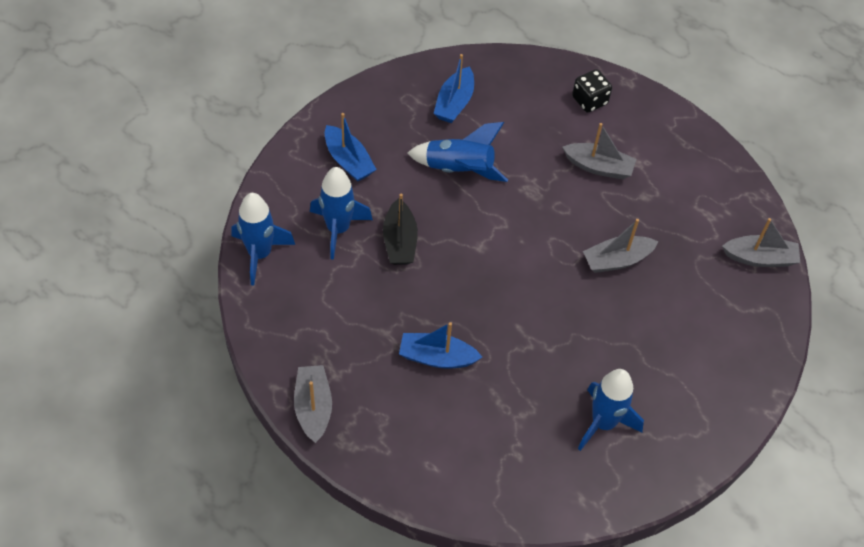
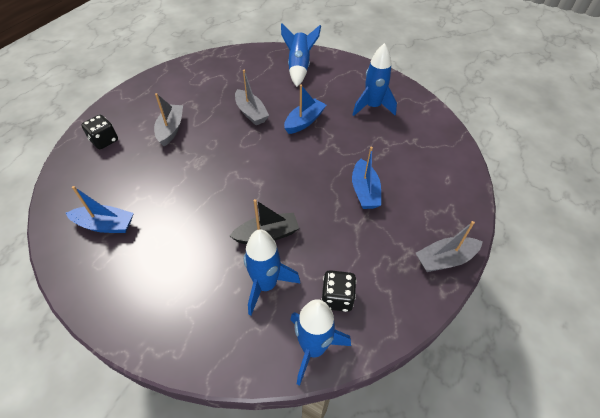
camera: 100 degrees left, 5 degrees down
(303, 287) = (337, 298): none -> black dice
(348, 161) = (182, 296): blue boat -> blue boat (304, 121)
(459, 169) = (183, 208): blue rocket -> blue rocket (299, 67)
(760, 258) = (233, 58): grey boat -> none

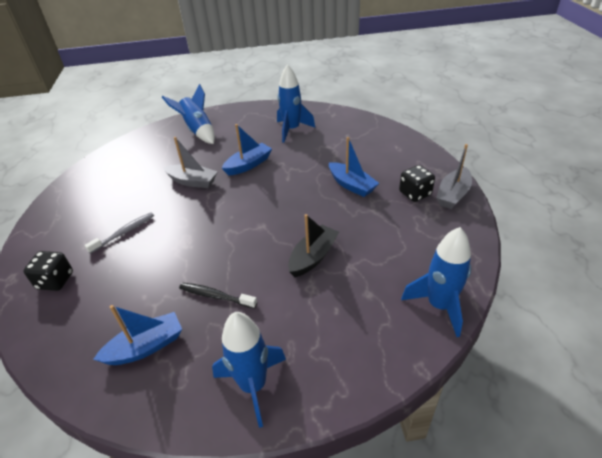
camera: 35 degrees left, 10 degrees down
(171, 129) = (124, 232): grey boat -> grey toothbrush
(175, 218) = (215, 296): none -> black toothbrush
(266, 285) = (354, 290): blue rocket -> blue rocket (253, 385)
(304, 121) = (248, 165): blue boat -> blue boat turned 45 degrees clockwise
(337, 298) = (415, 263): black dice -> black dice (415, 194)

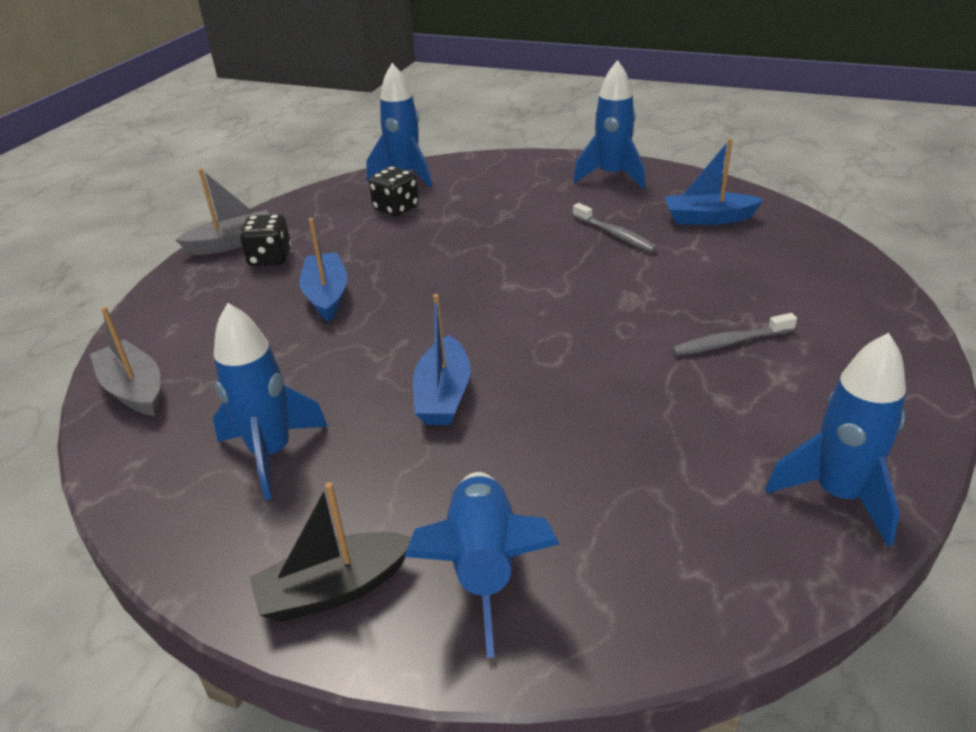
camera: 150 degrees left, 5 degrees down
(55, 281) = (840, 307): black dice -> black dice (396, 208)
(82, 183) = (838, 495): none -> blue rocket
(192, 181) = (574, 398): grey boat -> grey boat (134, 390)
(215, 296) = (615, 234): black toothbrush -> grey toothbrush
(248, 165) = (443, 395): blue boat -> blue boat turned 75 degrees counterclockwise
(313, 257) = (476, 236): black boat -> black boat (334, 589)

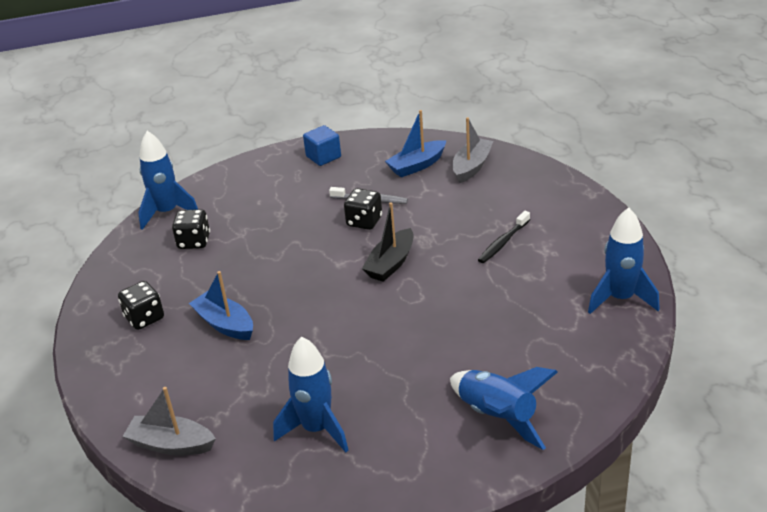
camera: 35 degrees left, 0 degrees up
(232, 243) = (97, 320): grey boat -> grey boat (472, 167)
(334, 589) = (437, 468): black boat -> black boat (391, 263)
(443, 395) = (378, 347): blue boat -> none
(583, 253) = (364, 221): none -> black dice
(611, 176) = (323, 157): blue rocket -> blue cube
(729, 342) = (503, 242): grey toothbrush -> black toothbrush

